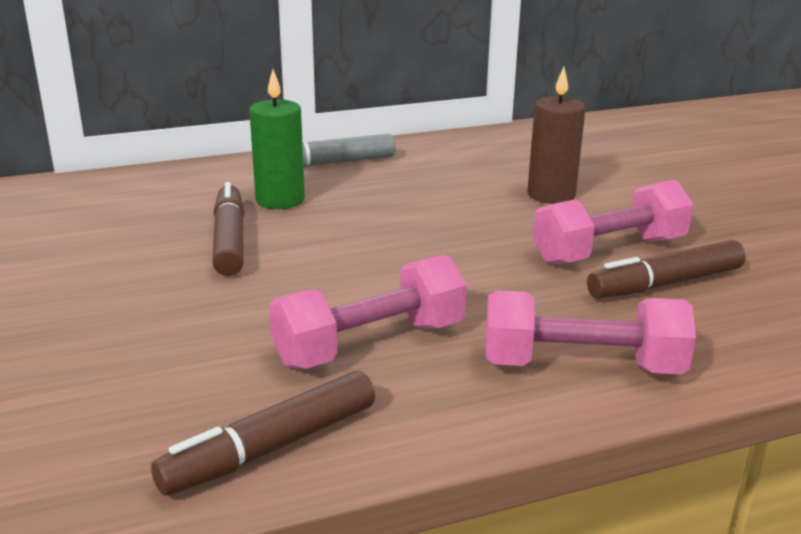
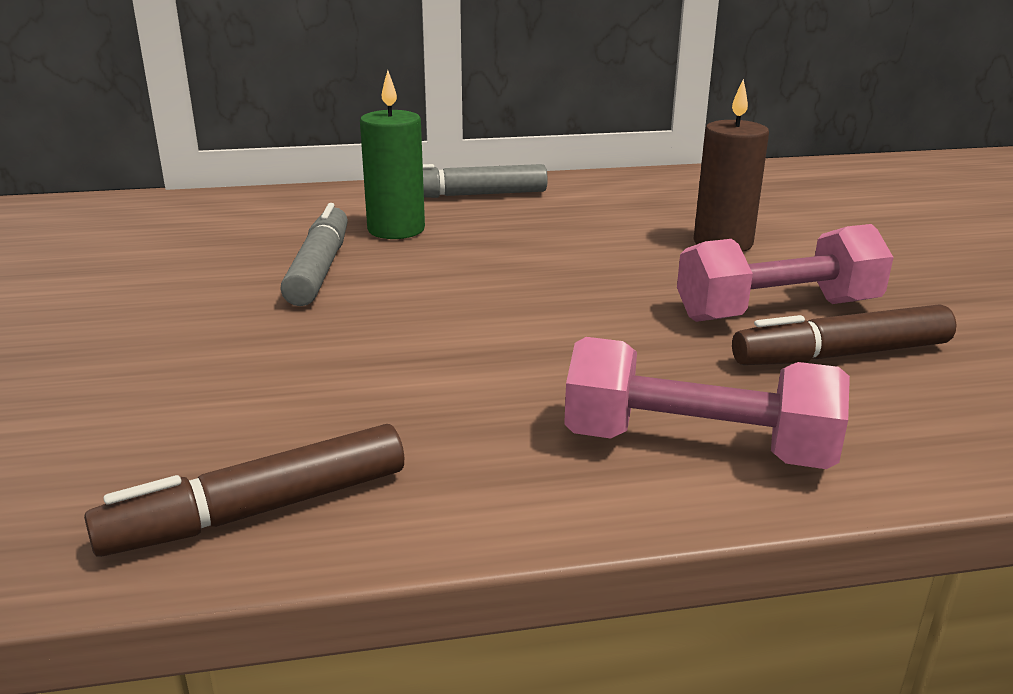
camera: 10 degrees right, 0 degrees up
(229, 241) = (319, 269): brown marker -> grey marker
(370, 344) = (434, 396): pink dumbbell -> none

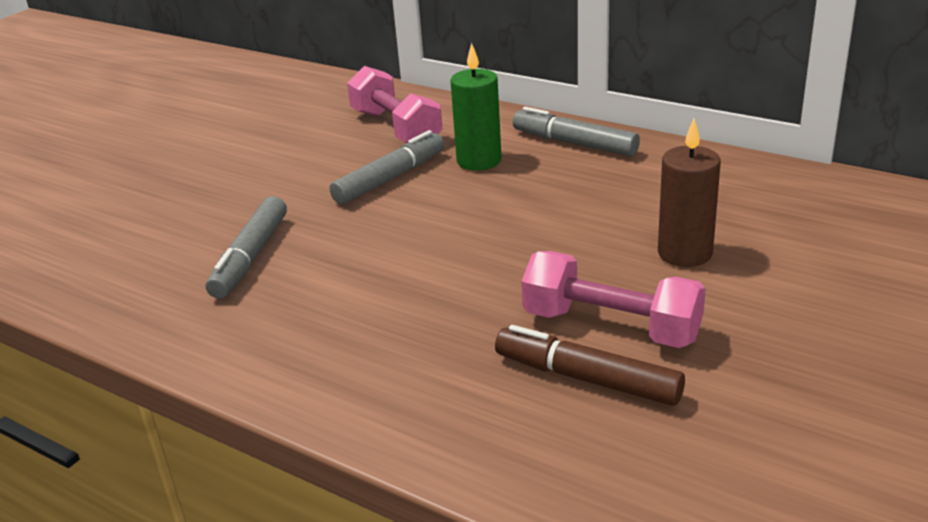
camera: 45 degrees right, 5 degrees up
(260, 510) = (163, 320): brown marker -> none
(270, 393) = (251, 257): none -> grey marker
(696, 447) = (386, 390): pink dumbbell -> pink dumbbell (396, 128)

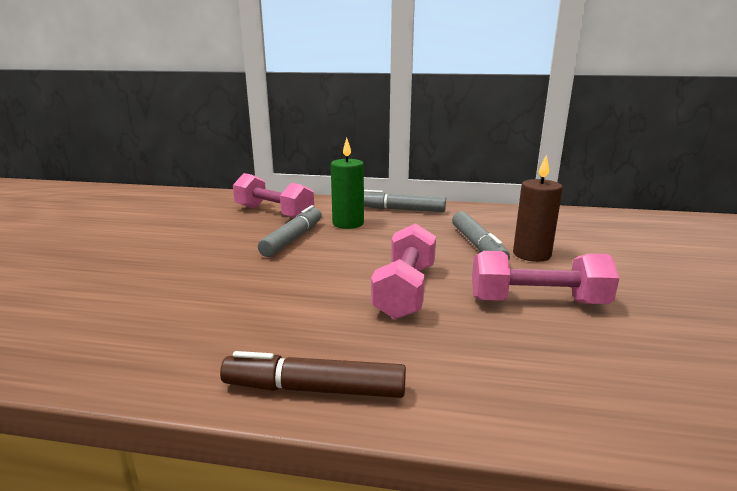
camera: 25 degrees left, 10 degrees down
(251, 257) = (215, 300): grey marker -> grey marker (477, 245)
(464, 281) = (405, 290): none -> pink dumbbell
(588, 379) = (562, 338): brown marker -> brown marker (315, 389)

